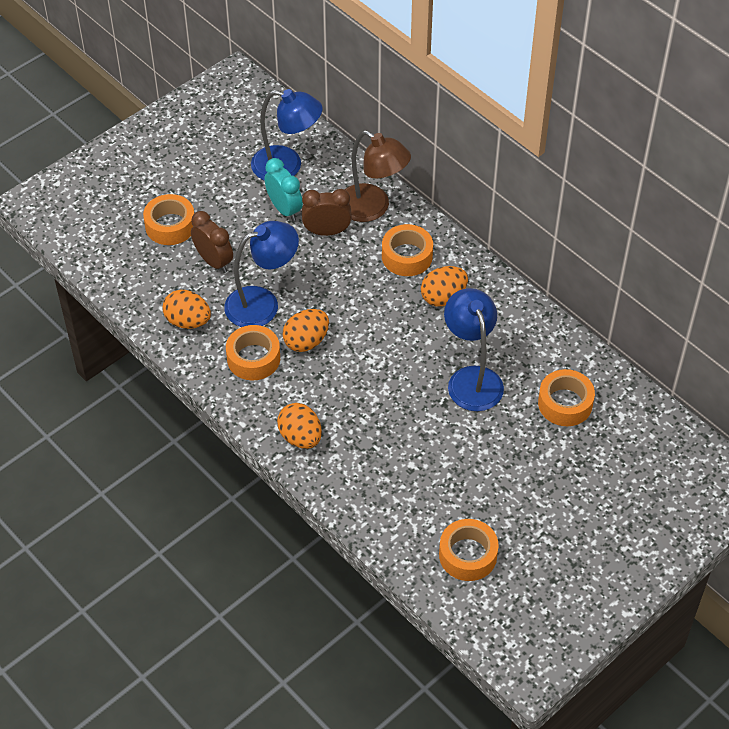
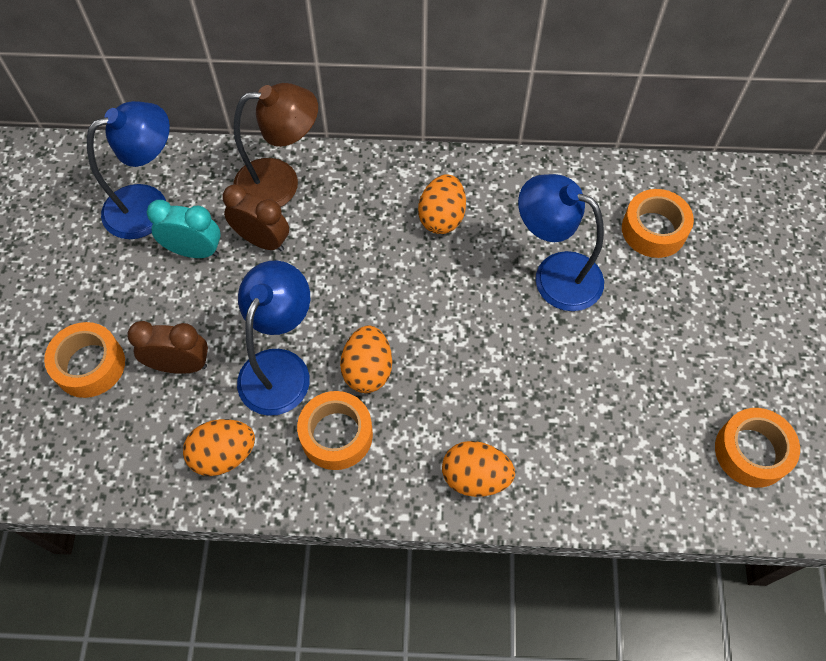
camera: 45 degrees left, 10 degrees up
(327, 232) = (262, 241): brown clock -> brown clock turned 75 degrees clockwise
(407, 256) = (365, 204): orange tape -> none

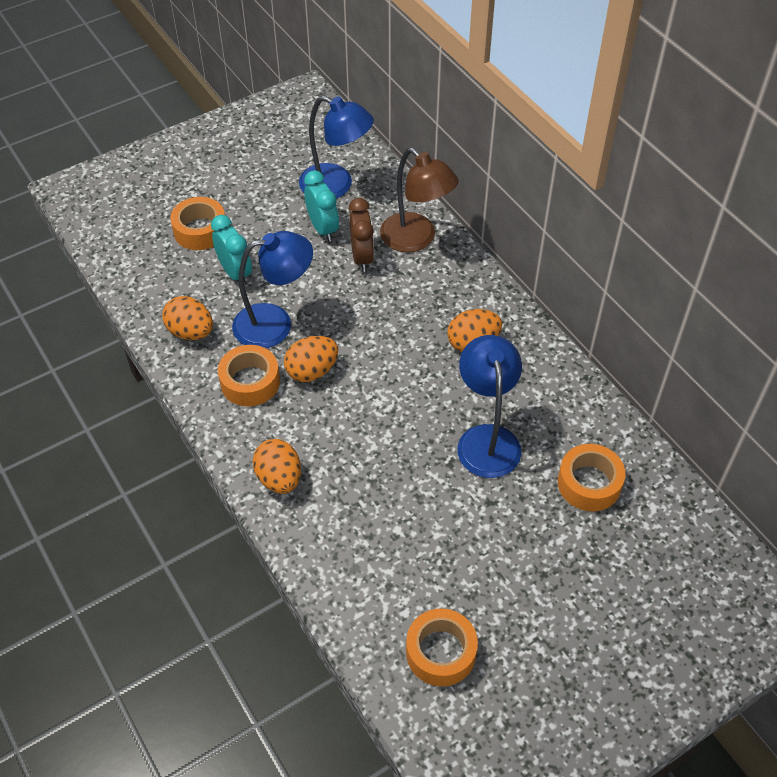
camera: 55 degrees right, 10 degrees down
(180, 365) = (235, 273): brown clock -> turquoise clock

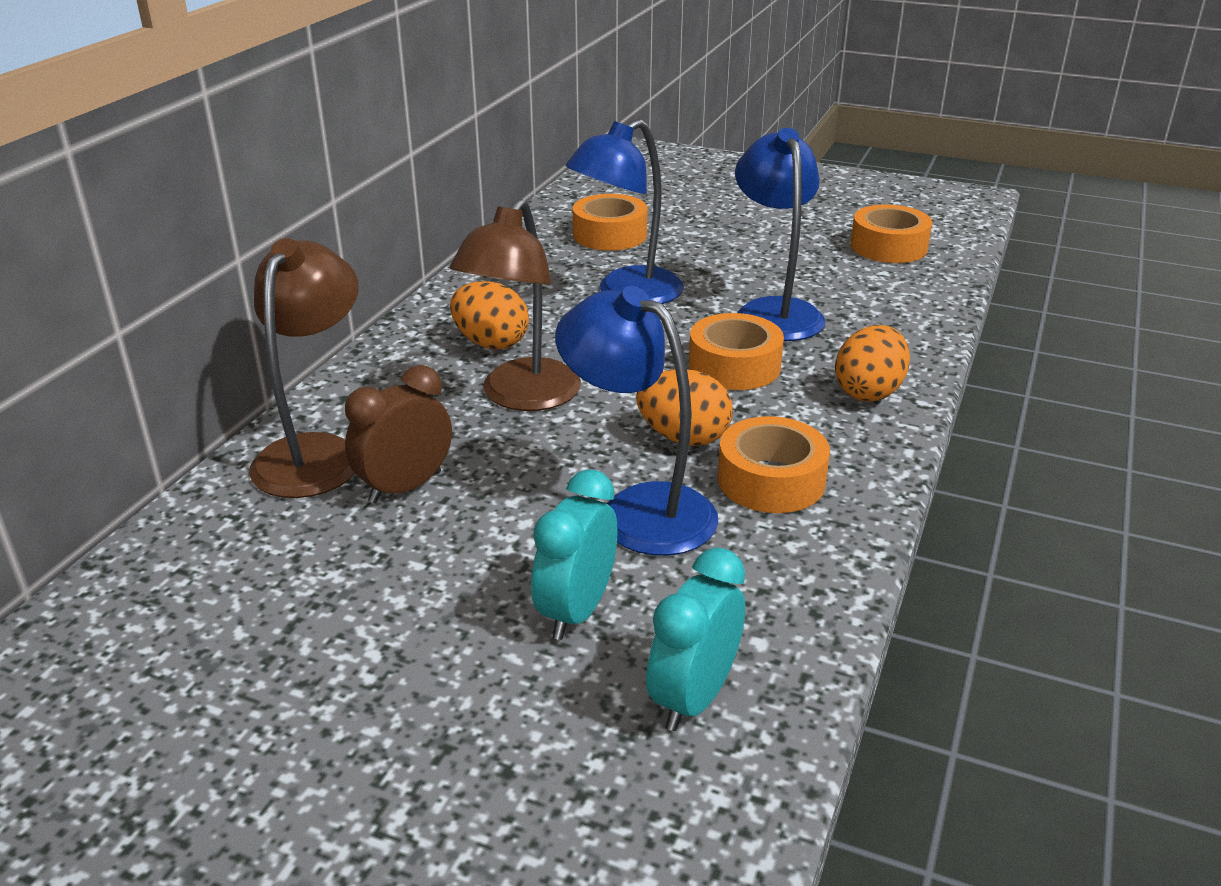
camera: 125 degrees left, 20 degrees down
(191, 332) = (762, 590): orange egg -> none
(200, 230) = (509, 728): orange tape -> orange tape (734, 366)
(323, 228) = (366, 559): turquoise clock -> turquoise clock (693, 698)
(336, 186) = (225, 597): blue lamp -> blue lamp (774, 311)
(403, 329) = (522, 397): none -> brown lamp

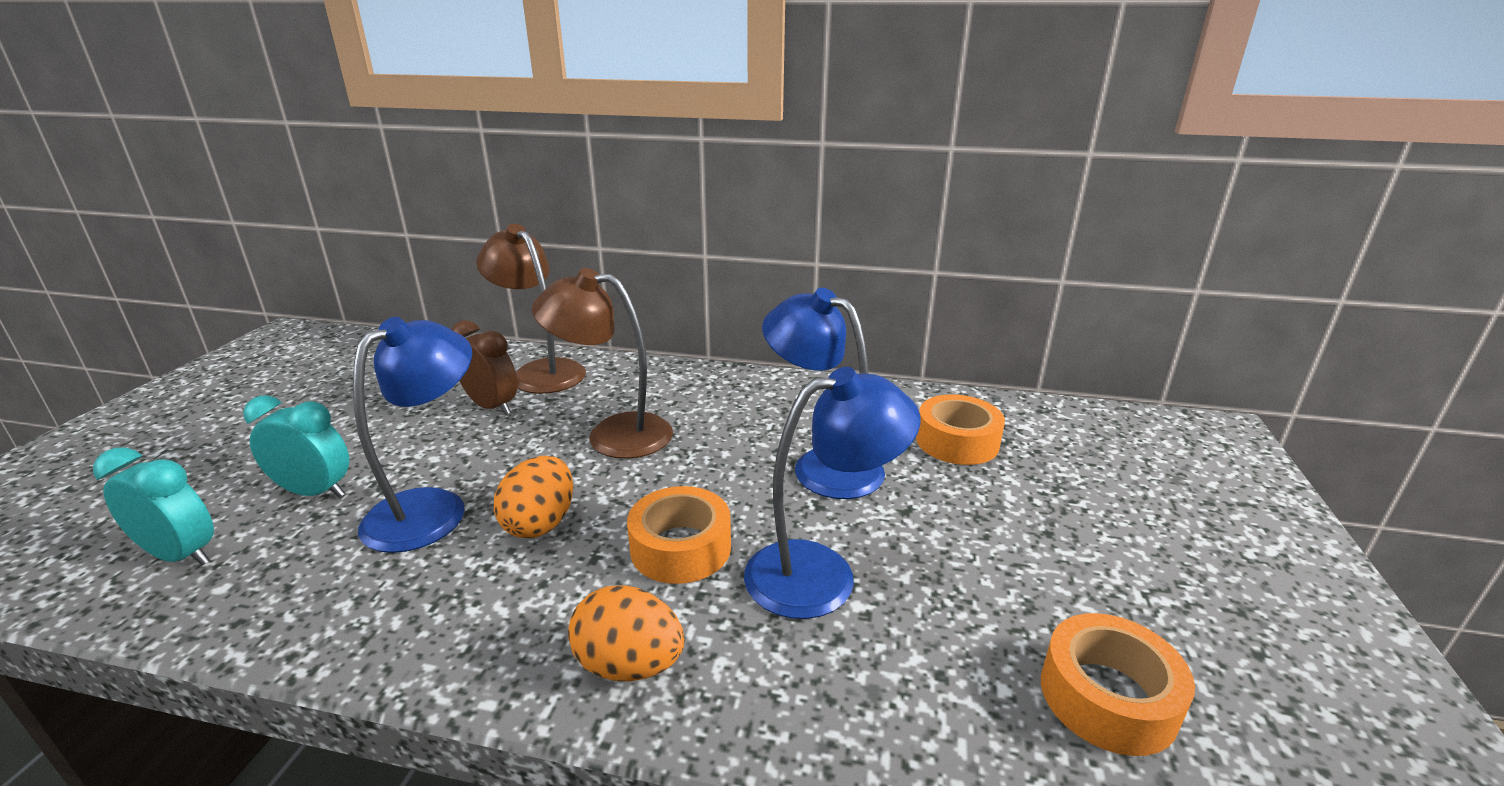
camera: 80 degrees right, 5 degrees down
(316, 453) = (541, 371): brown lamp -> brown lamp turned 135 degrees counterclockwise
(491, 343) = (701, 409): orange egg -> none
(771, 480) = (454, 585): orange tape -> none

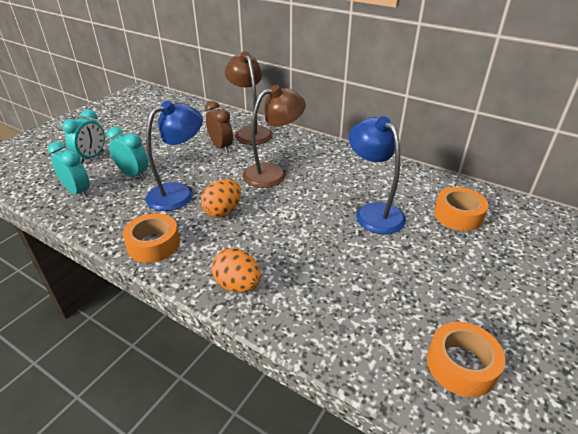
camera: 20 degrees right, 10 degrees up
(200, 475) = (91, 157): none -> turquoise clock
(613, 434) = (273, 173): brown lamp -> brown lamp turned 120 degrees clockwise
(680, 548) = (282, 238): orange tape -> orange tape (153, 244)
(821, 573) = (345, 267): blue lamp -> none

